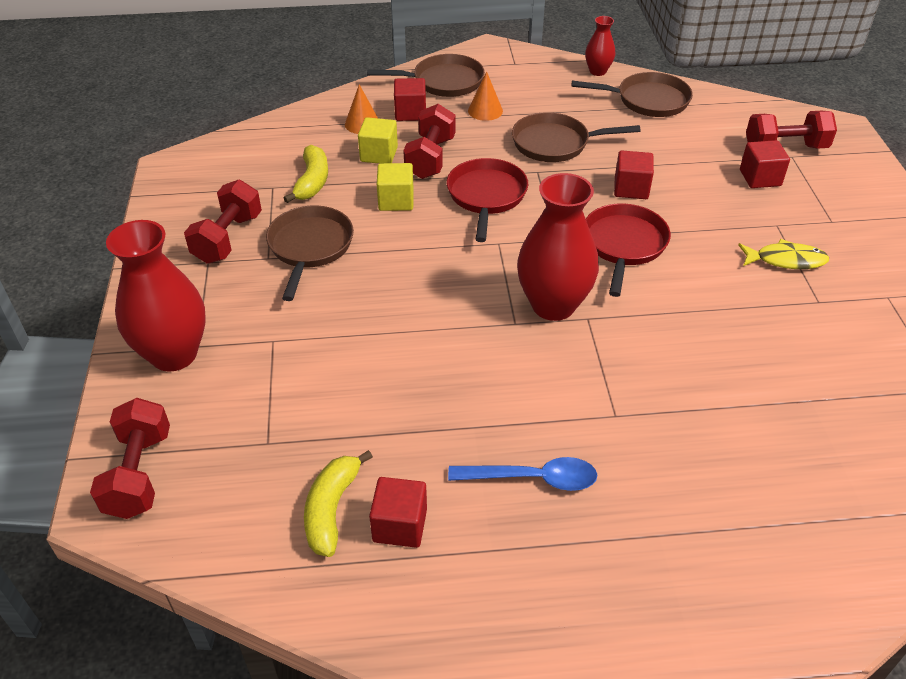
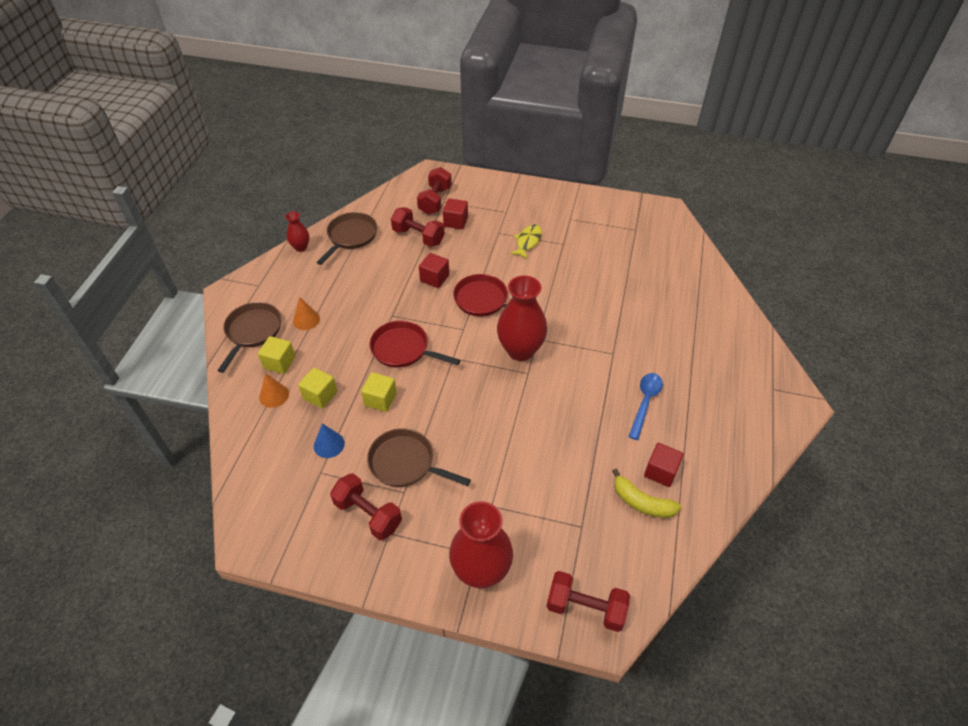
camera: 70 degrees left, 5 degrees up
(312, 181) = (329, 444): yellow banana -> blue cone
(410, 113) = (279, 362): red cube -> yellow cube
(430, 158) = (343, 366): red dumbbell -> red dumbbell (418, 236)
(555, 143) = (368, 296): brown pan -> none

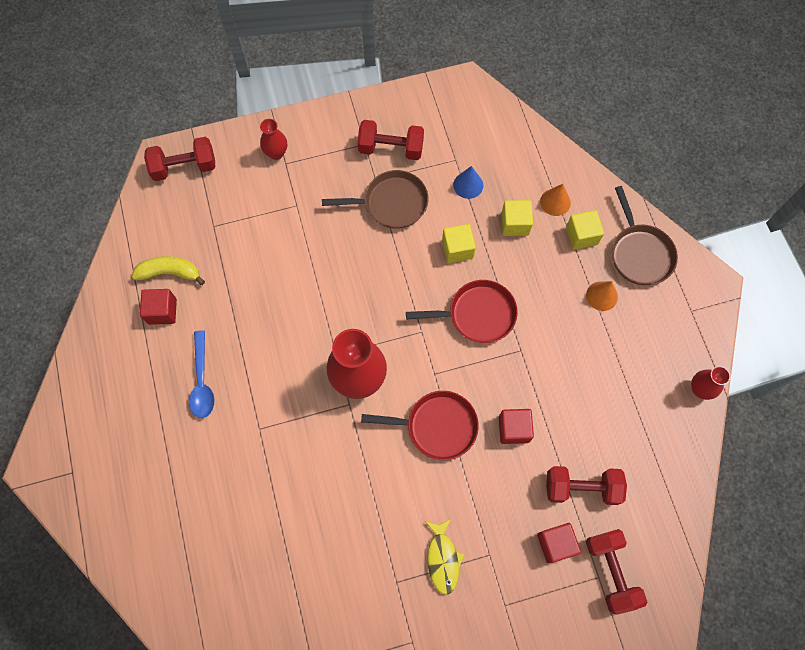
camera: 150 degrees right, 20 degrees up
(350, 237) = (659, 439): brown pan -> none
(481, 571) = (276, 153): red vase -> red vase, size x0.51

